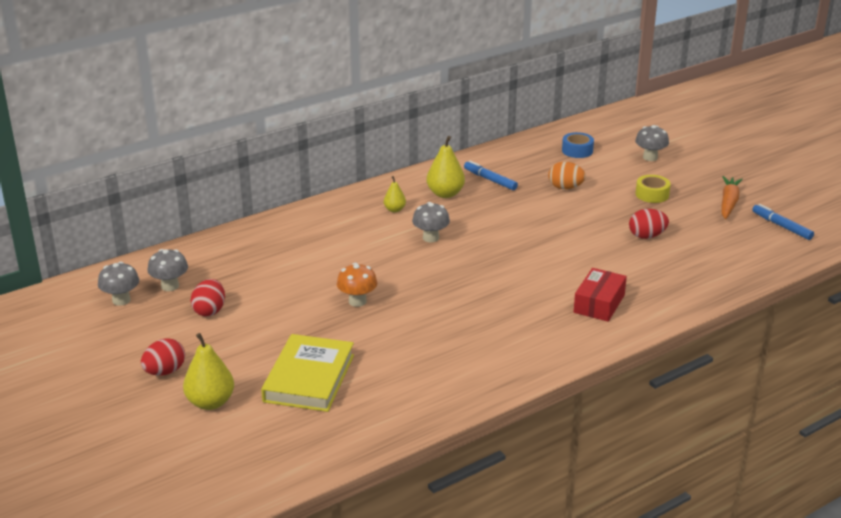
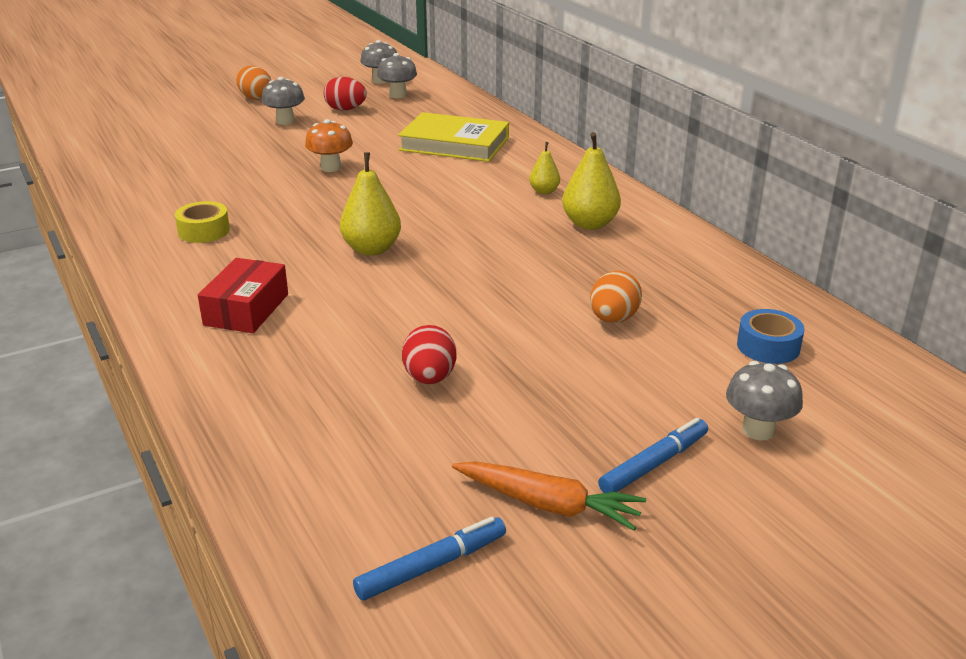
camera: 95 degrees right, 0 degrees up
(165, 372) = (255, 98): red egg -> orange egg
(210, 402) = (196, 113): yellow pear -> yellow pear (372, 249)
(309, 378) = (204, 146): yellow book -> yellow book (454, 144)
(430, 238) = (464, 209): grey mushroom -> grey mushroom (285, 121)
(490, 180) = (637, 258): blue marker -> blue marker (654, 464)
(599, 304) = (246, 309): red box -> red box turned 75 degrees clockwise
(652, 194) = (588, 407): yellow tape -> yellow tape (204, 231)

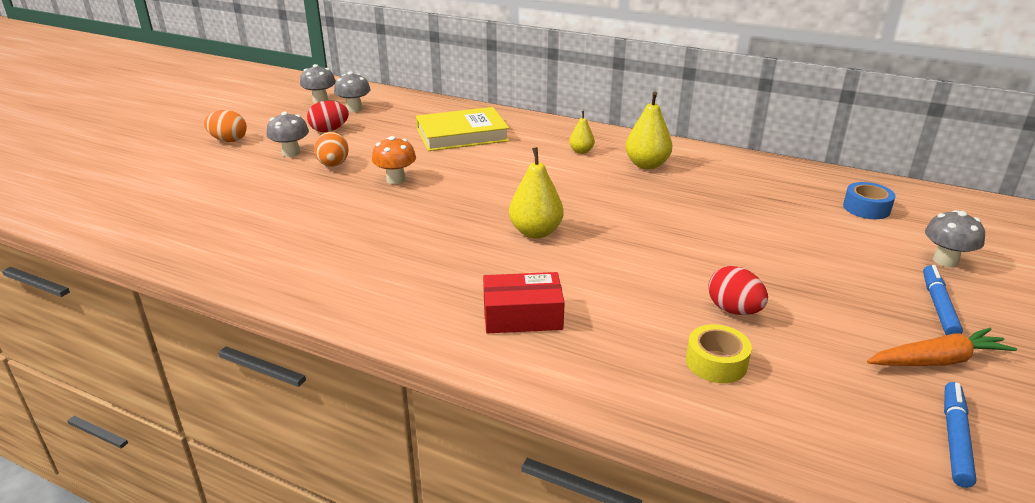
camera: 35 degrees left, 0 degrees up
(204, 231) = (375, 265): yellow tape -> yellow tape (716, 362)
(246, 309) = (522, 315): red box -> red box turned 75 degrees counterclockwise
(613, 319) = (765, 223): orange egg -> orange egg (333, 165)

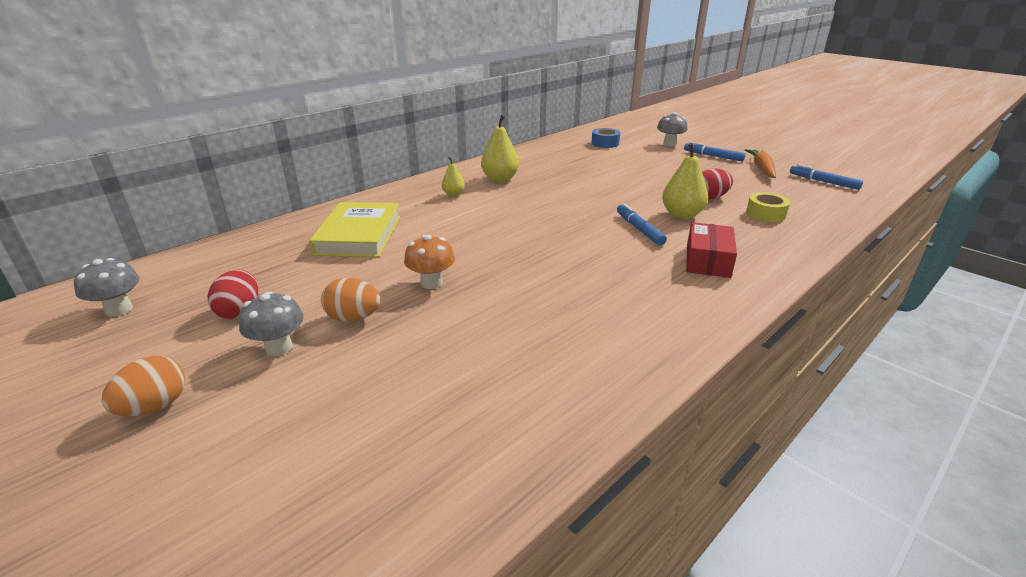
camera: 70 degrees left, 0 degrees up
(354, 109) = (191, 287): grey mushroom -> none
(536, 232) = (584, 235): yellow pear -> yellow pear (681, 215)
(577, 263) = (639, 229): none -> blue marker

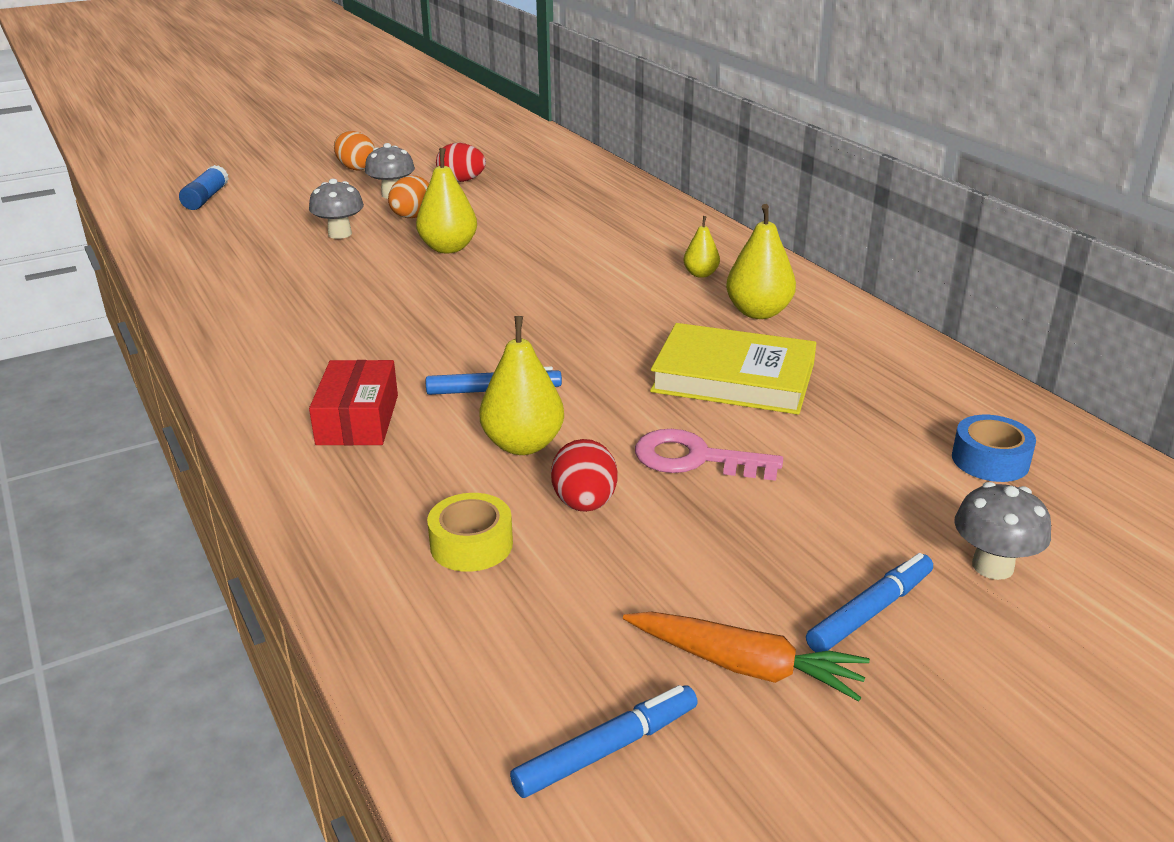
camera: 105 degrees right, 0 degrees up
(119, 309) = (499, 147): grey mushroom -> grey mushroom (340, 234)
(262, 541) = (206, 198): none -> blue glue stick
(359, 235) = (591, 219): yellow book -> yellow book (733, 377)
(431, 283) = (448, 248): orange mushroom -> yellow pear
(653, 182) = (695, 459): none -> pink key
(707, 260) = (358, 419): red box -> red box turned 60 degrees clockwise

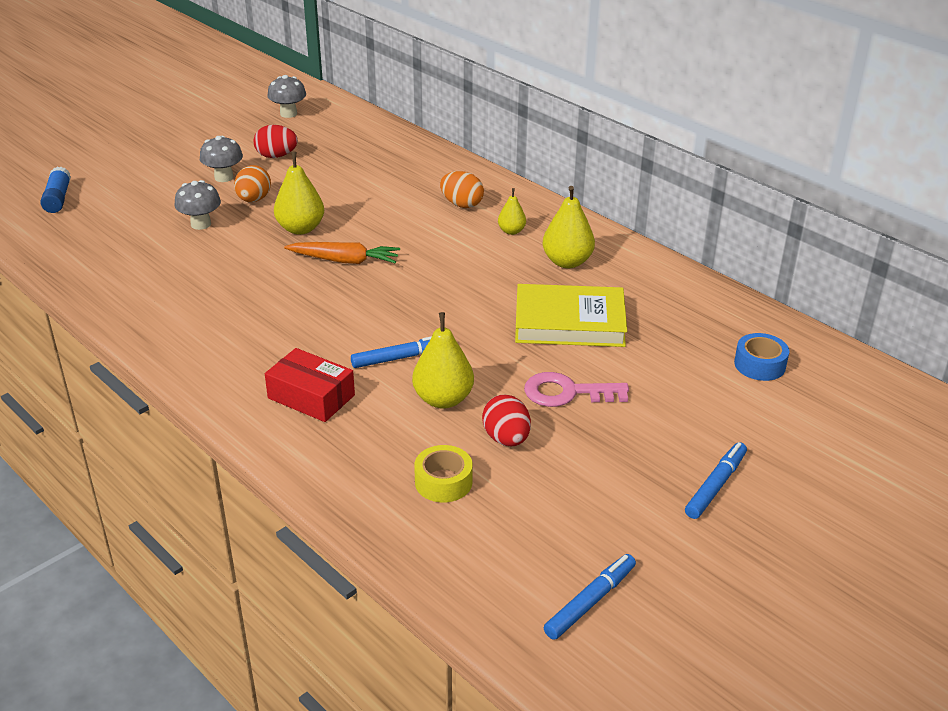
camera: 15 degrees left, 5 degrees up
(356, 168) = (176, 151): orange egg -> orange egg (462, 204)
(358, 419) = (311, 396): red box -> red box turned 45 degrees counterclockwise
(745, 666) = (652, 534): orange carrot -> orange carrot (344, 261)
(992, 566) = (780, 442): grey mushroom -> grey mushroom (288, 114)

